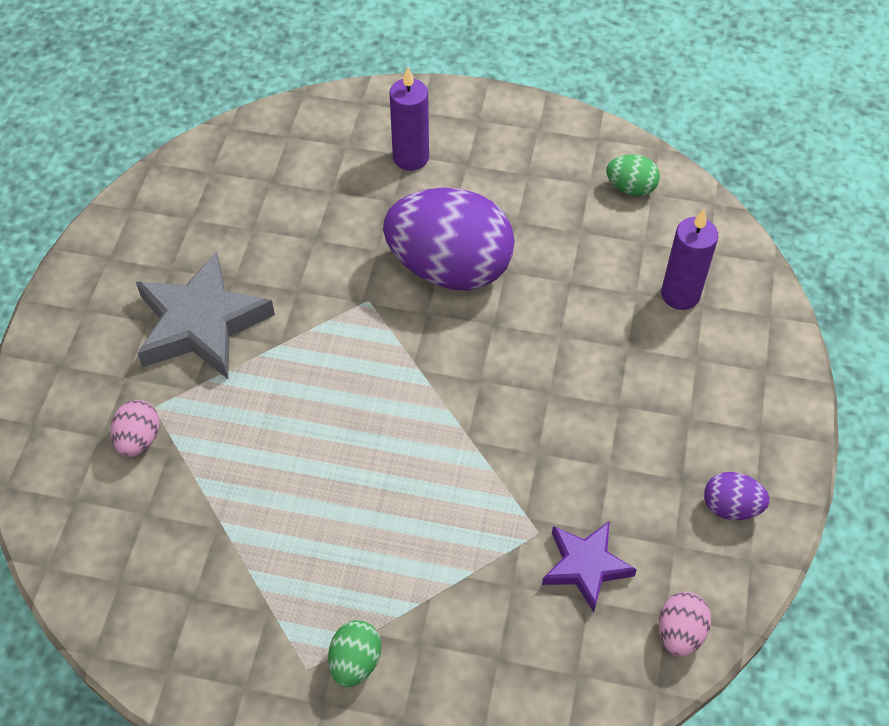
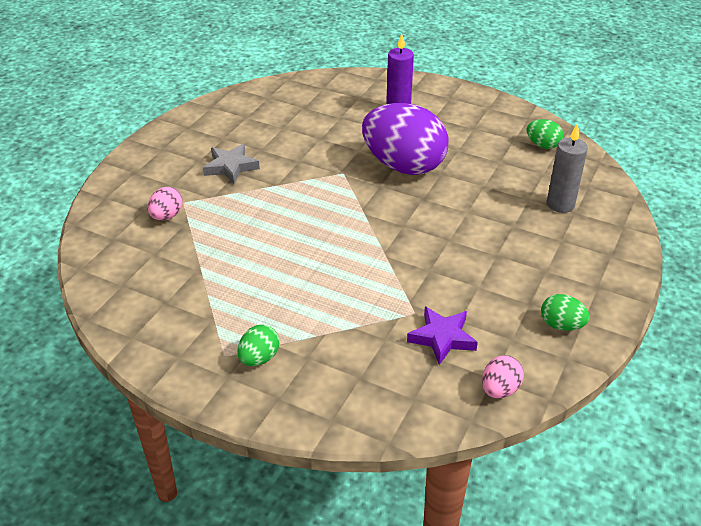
camera: 15 degrees right, 15 degrees down
(201, 324) = (231, 167): grey star -> grey star, size x0.59
(680, 295) = (560, 204): purple candle -> grey candle
(731, 507) = (561, 325): purple egg -> green egg

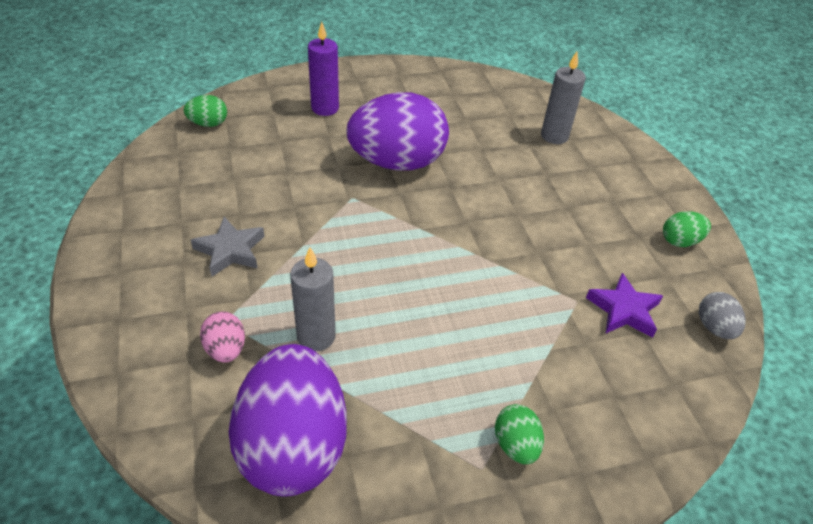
camera: 45 degrees left, 5 degrees up
(143, 280) = (293, 446): none -> purple egg
(221, 237) = (316, 336): none -> grey candle
(499, 389) = (714, 327): pink egg -> grey egg
(542, 145) = (480, 90): green egg -> green egg (208, 124)

